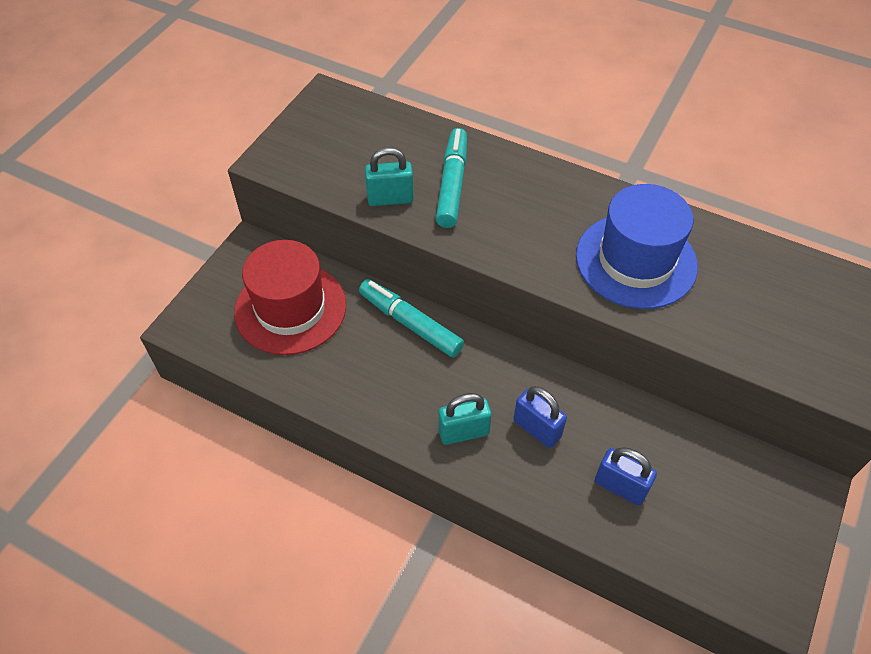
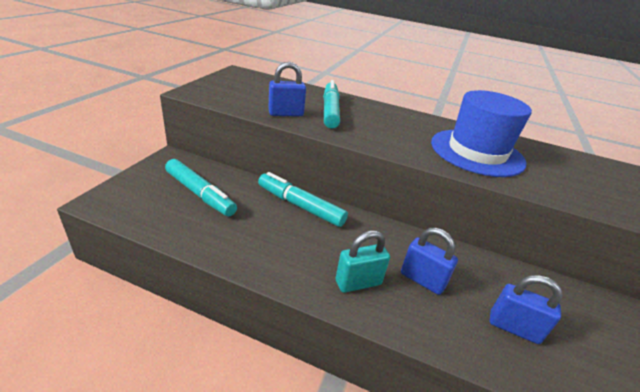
camera: 10 degrees left, 20 degrees down
(290, 308) = (200, 194): red hat -> turquoise marker
(390, 199) = (286, 114): turquoise padlock -> blue padlock

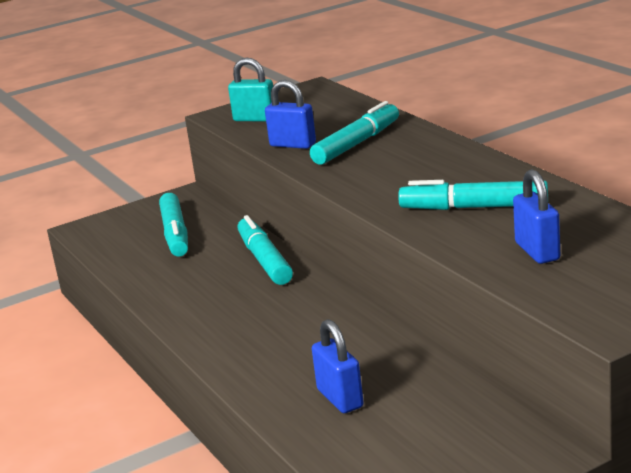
camera: 45 degrees right, 10 degrees down
(358, 282) = (234, 331): turquoise padlock -> turquoise padlock (255, 119)
(422, 280) = (303, 344): blue padlock -> blue padlock (537, 251)
(477, 152) = (474, 207): blue hat -> turquoise marker

